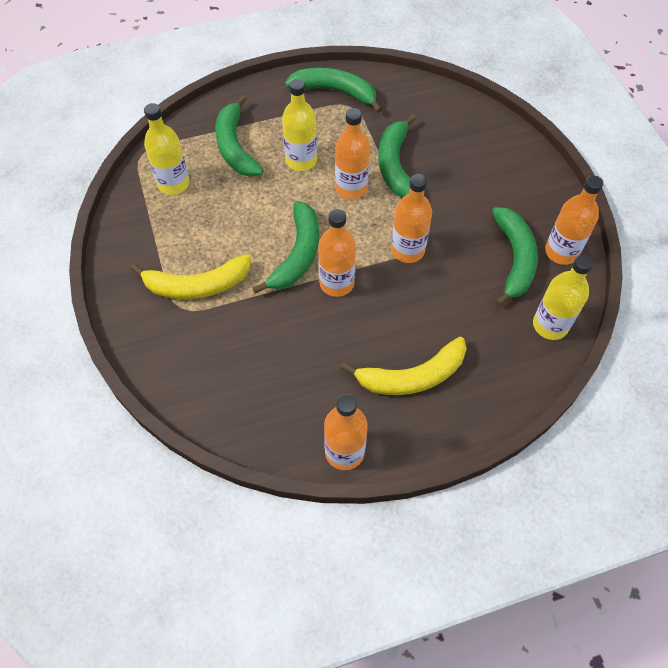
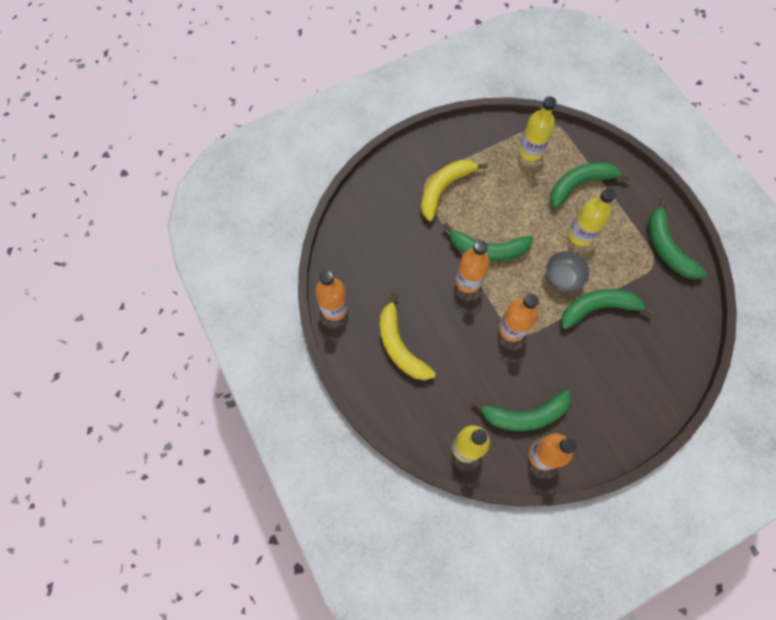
camera: 80 degrees right, 10 degrees up
(197, 285) = (444, 189): yellow banana -> yellow banana turned 60 degrees clockwise
(335, 92) = (666, 248): green banana -> green banana turned 150 degrees clockwise
(351, 188) = (562, 277): orange bottle -> grey bowl

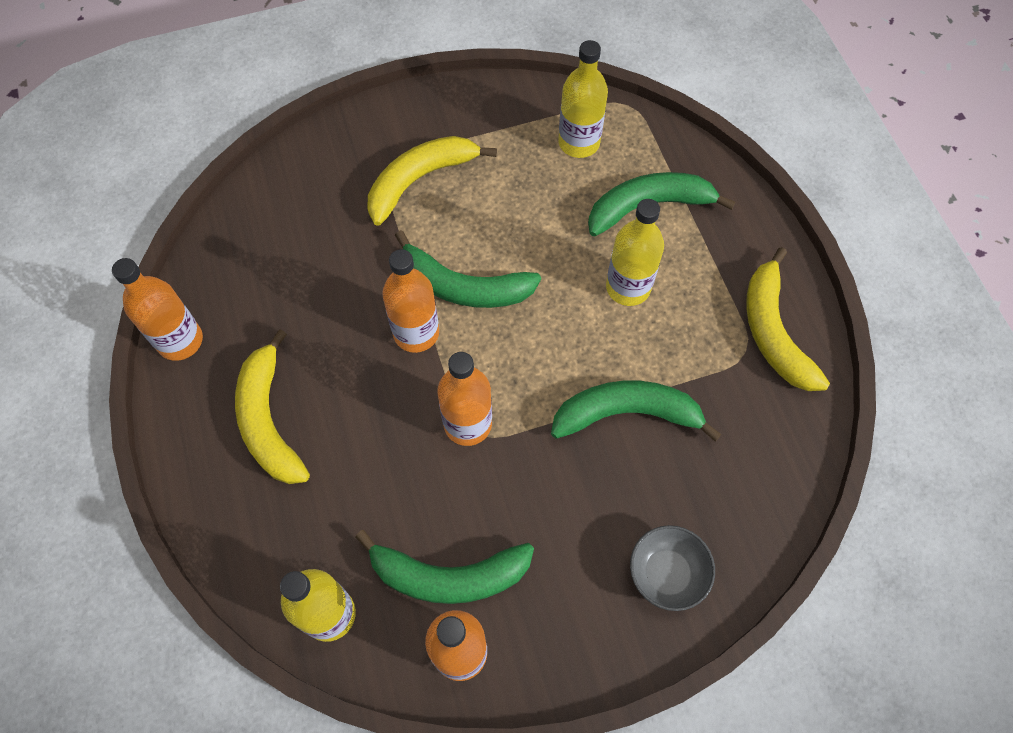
camera: 10 degrees right, 5 degrees down
(562, 277) = (579, 352): grey bowl -> grey bowl (667, 573)
(666, 248) = (773, 331): green banana -> yellow banana

